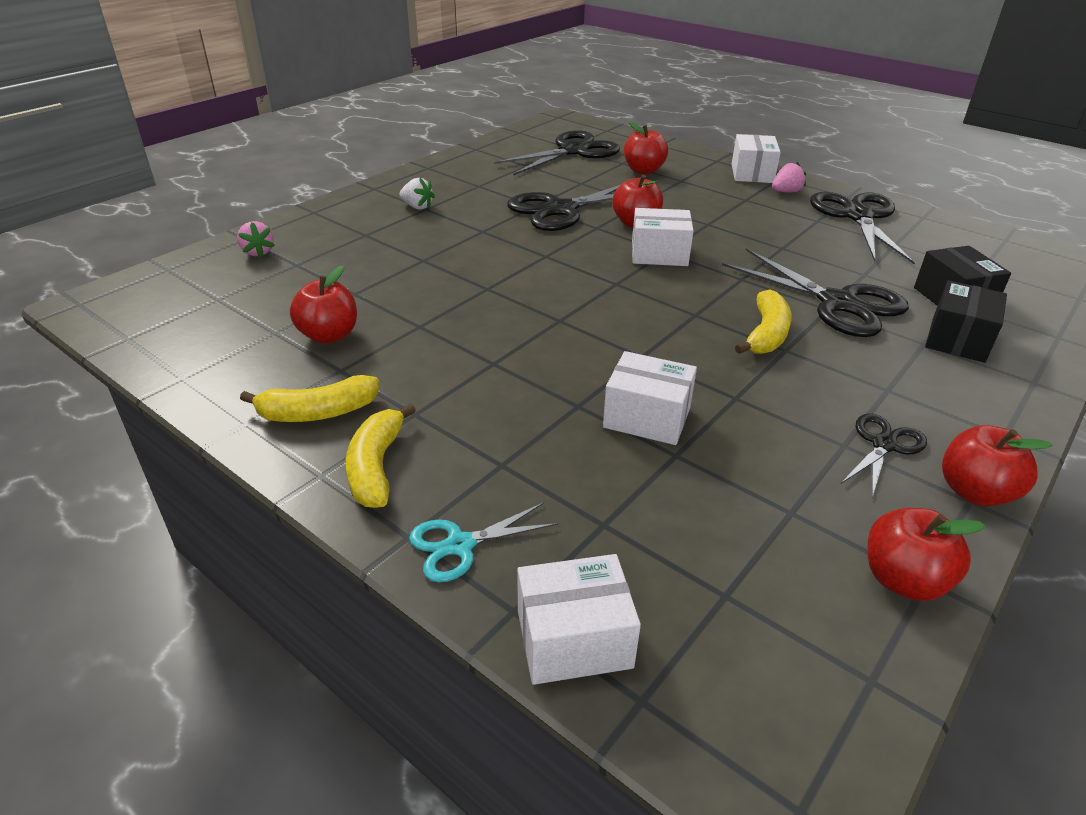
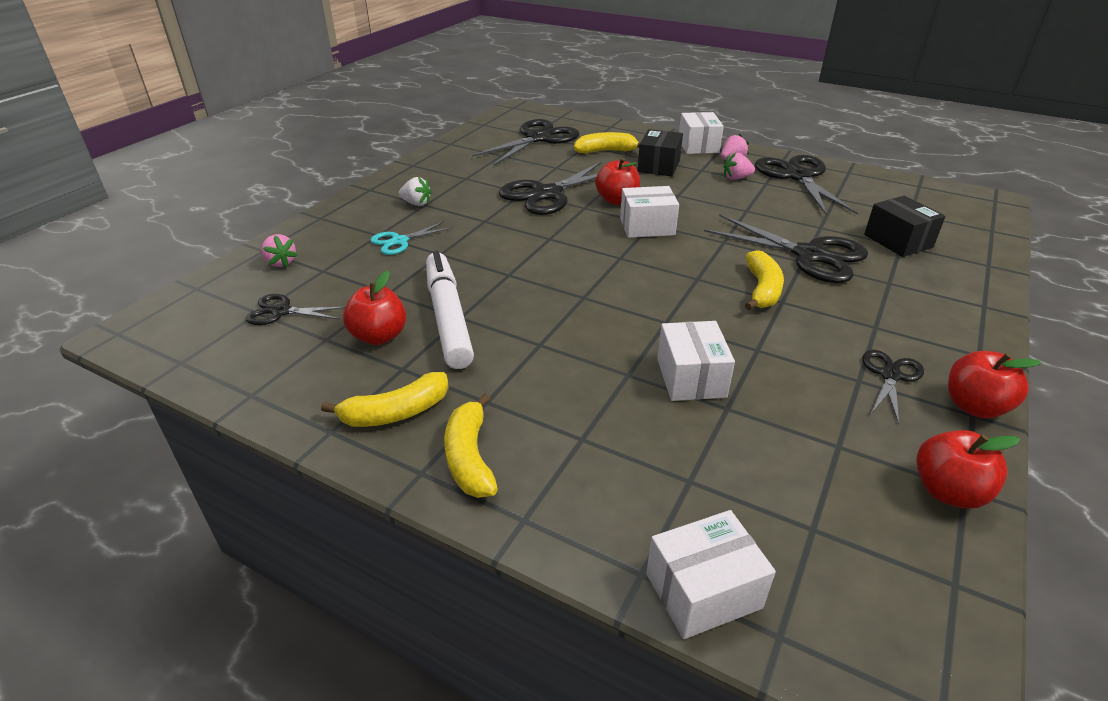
camera: 10 degrees left, 0 degrees up
(240, 300) = (281, 311): none -> black scissors
(407, 324) = (448, 317): none -> white marker
(459, 545) = (572, 520): turquoise scissors -> turquoise scissors (399, 241)
(643, 170) = (606, 151): red apple -> yellow banana
(647, 417) = (691, 377): white box -> white box turned 75 degrees clockwise
(783, 212) = (736, 178): none -> pink strawberry
(958, 339) = (914, 276): black box -> black box (659, 166)

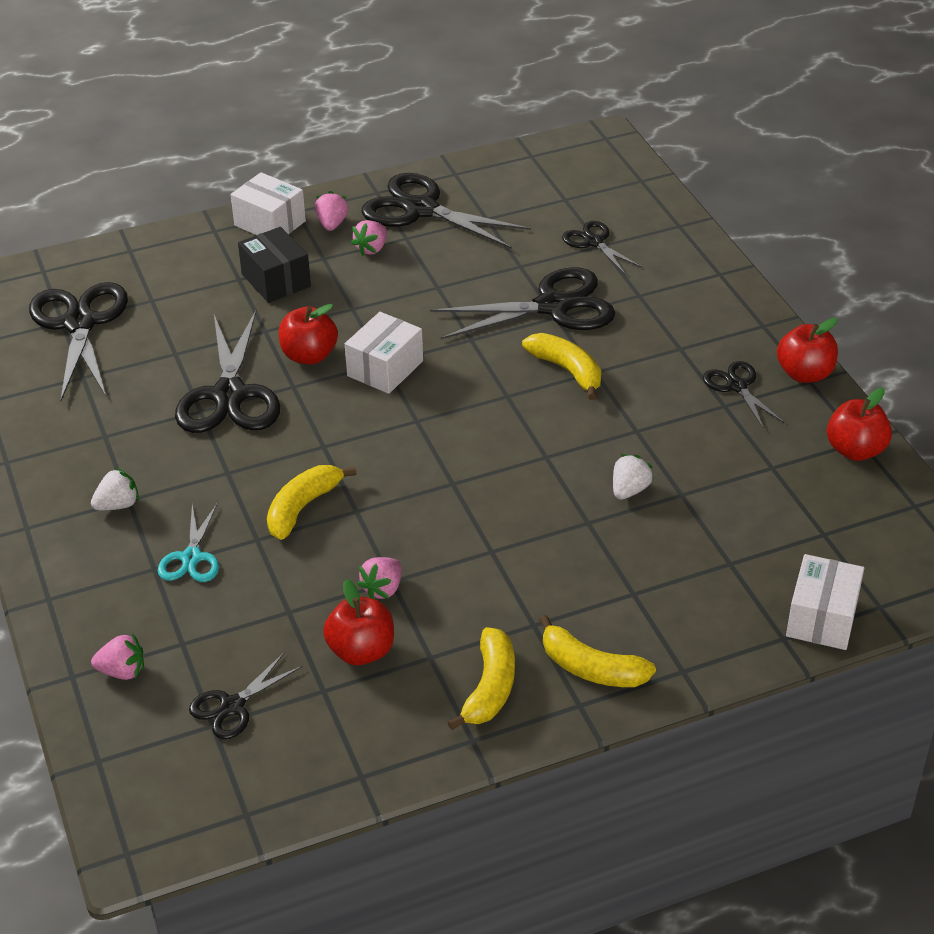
camera: 50 degrees left, 5 degrees up
(448, 317) = (383, 589): white marker -> pink strawberry
(606, 151) = (188, 294): yellow banana -> yellow banana (302, 507)
(691, 377) = (629, 490): white box -> white strawberry
(898, 241) = (593, 242): black box -> black scissors

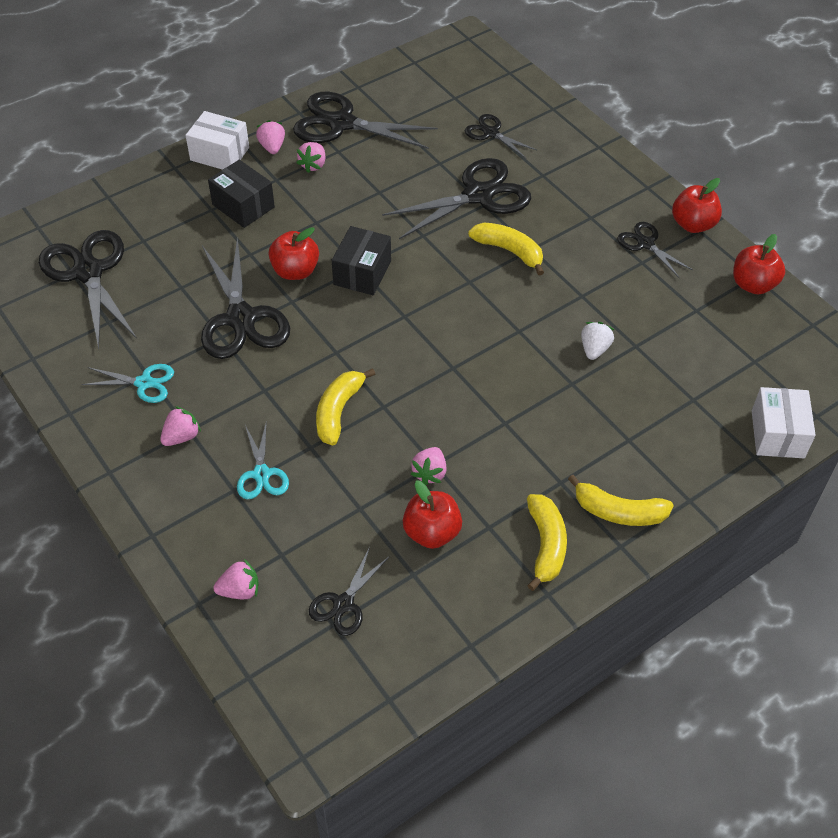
camera: 15 degrees left, 10 degrees up
(98, 444) = (144, 383): none -> turquoise scissors
(118, 505) = (181, 436): white strawberry -> pink strawberry
(385, 368) = (362, 273): white box -> black box

